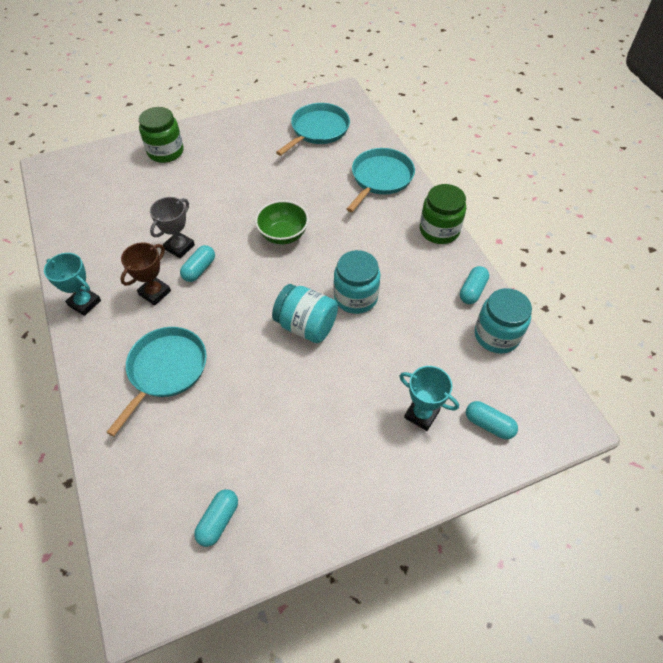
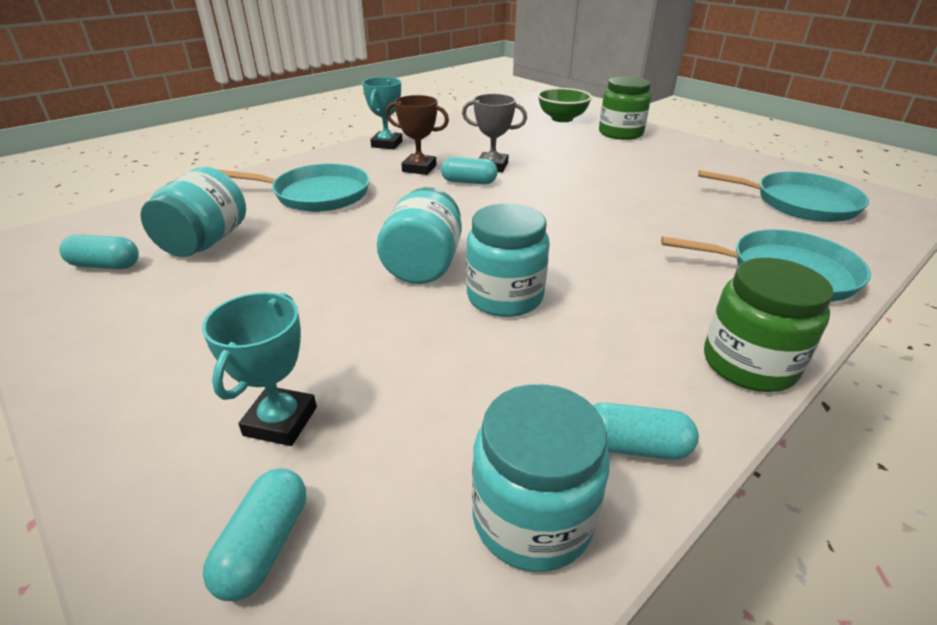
camera: 70 degrees right, 20 degrees down
(212, 452) = (205, 242): none -> turquoise jar
(283, 235) = (571, 218): green bowl -> green bowl (562, 119)

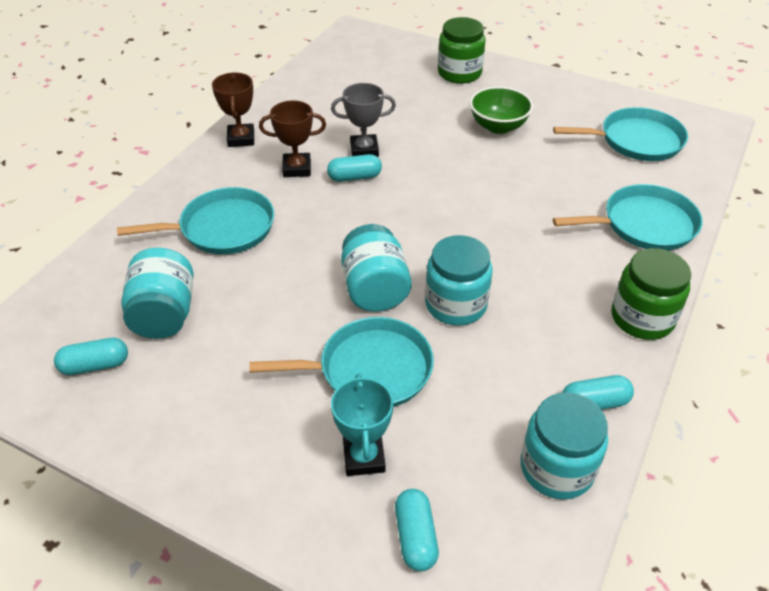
camera: 20 degrees left, 10 degrees up
(361, 333) = (369, 370): none -> turquoise pan
(387, 144) = (241, 139): turquoise trophy -> brown trophy
(562, 119) = (394, 60): green bowl -> green bowl (498, 126)

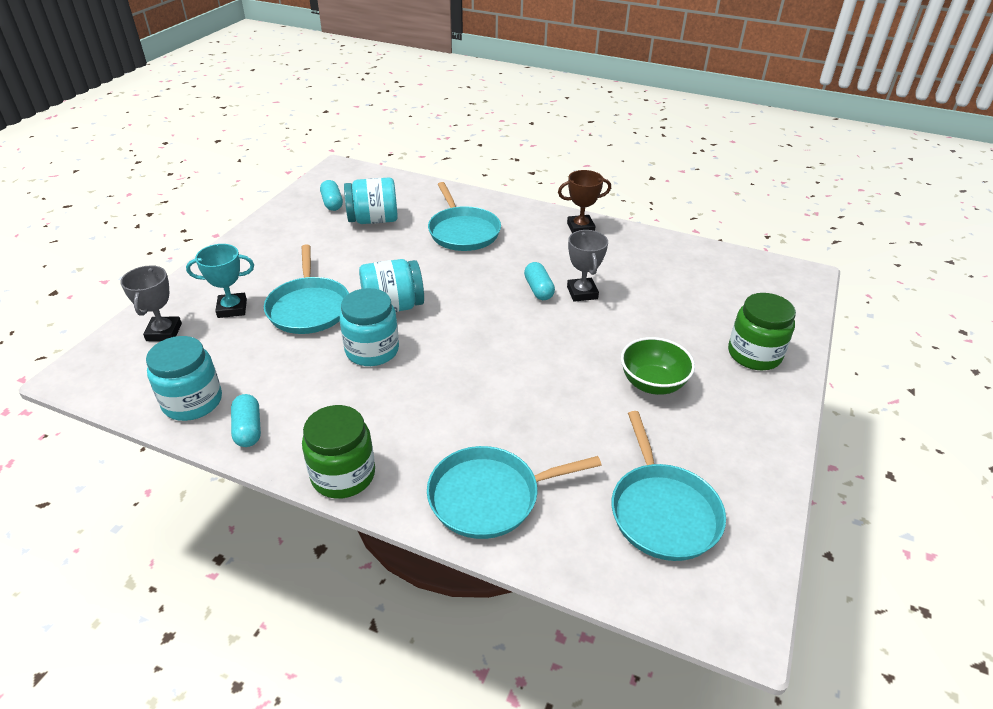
camera: 85 degrees right, 5 degrees down
(297, 168) = (544, 258): brown trophy -> none
(415, 537) = (164, 332): turquoise capsule -> grey trophy
(644, 224) = (489, 496): turquoise pan -> turquoise pan turned 90 degrees clockwise

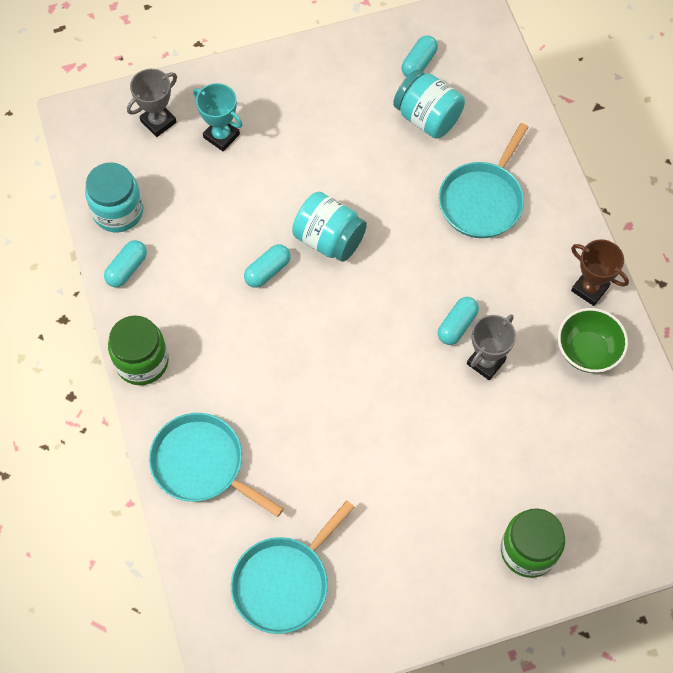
camera: 50 degrees right, 25 degrees up
(308, 307) = (271, 184): turquoise pan -> none
(372, 350) = (267, 271): turquoise jar -> turquoise capsule
(652, 383) = (415, 494): green bowl -> green bowl (587, 351)

